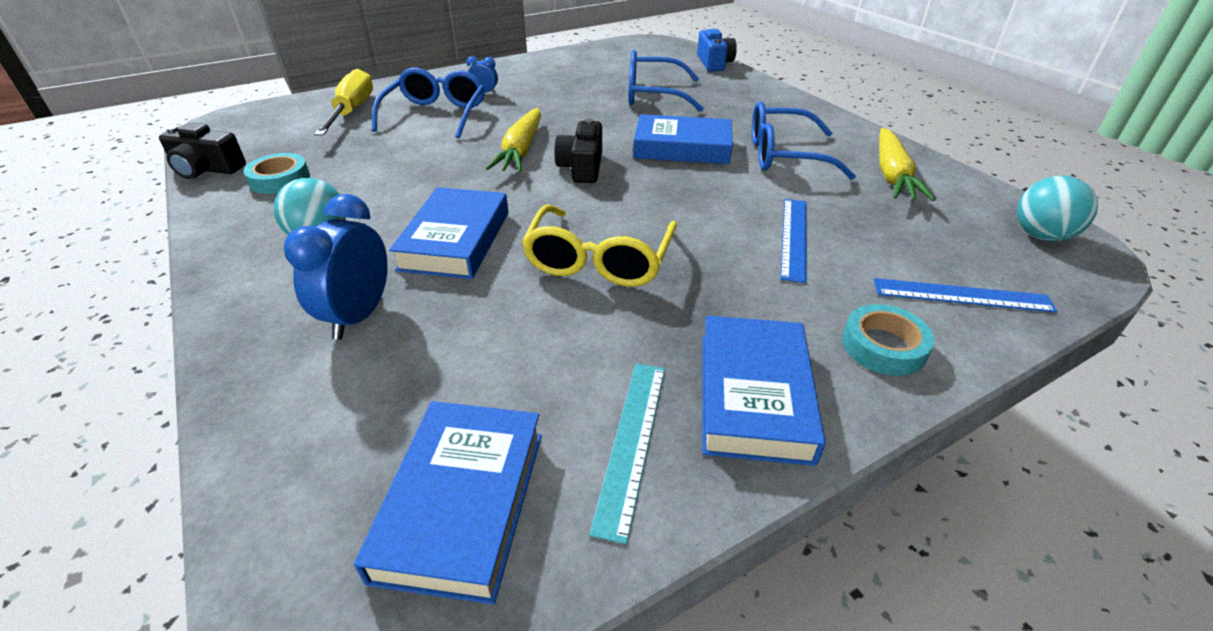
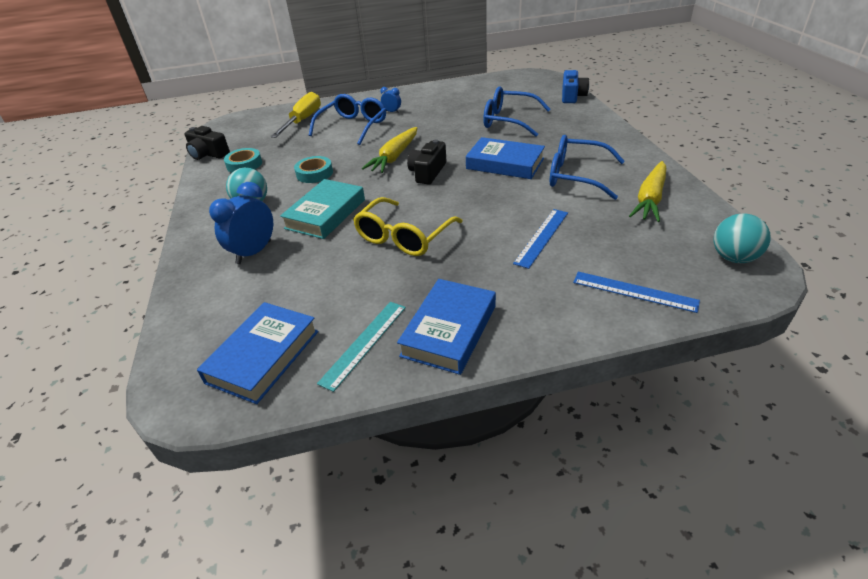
camera: 20 degrees right, 0 degrees up
(455, 240) = (325, 214): blue book -> turquoise book
(883, 346) = (552, 315): turquoise tape -> turquoise tape (314, 173)

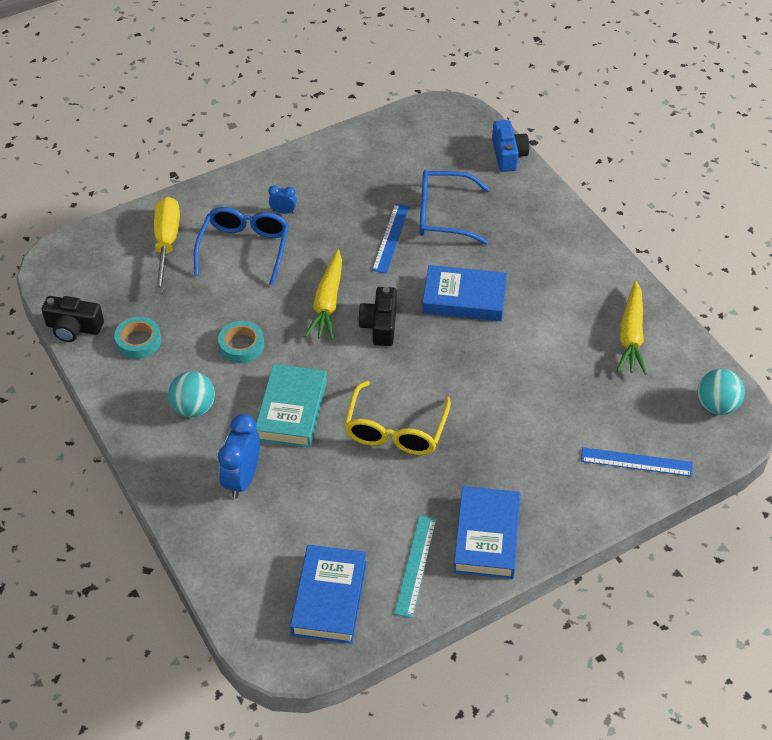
camera: 20 degrees left, 10 degrees up
(542, 237) = (537, 407): blue ruler -> blue ruler (391, 238)
(576, 176) = (548, 309): blue glasses -> none

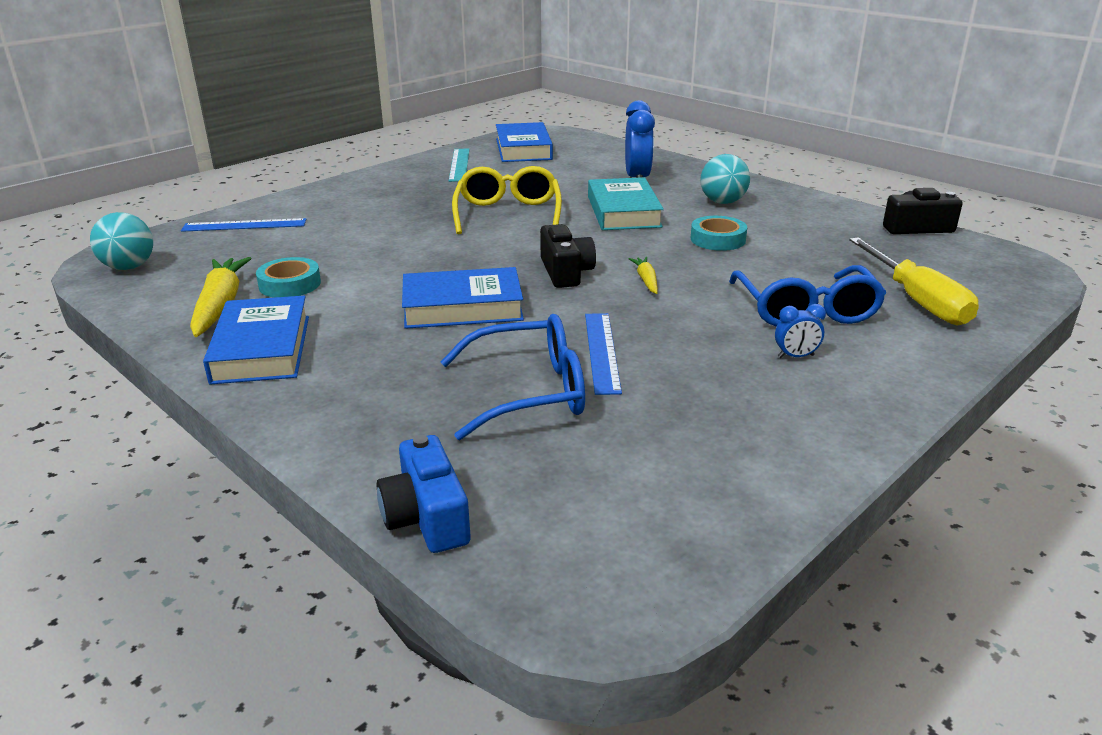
camera: 165 degrees right, 20 degrees down
(138, 341) = (833, 228): turquoise tape -> turquoise tape (290, 284)
(327, 302) = (646, 280): yellow carrot -> yellow carrot, size x0.51
(486, 536) = (400, 180): blue book -> blue book (262, 349)

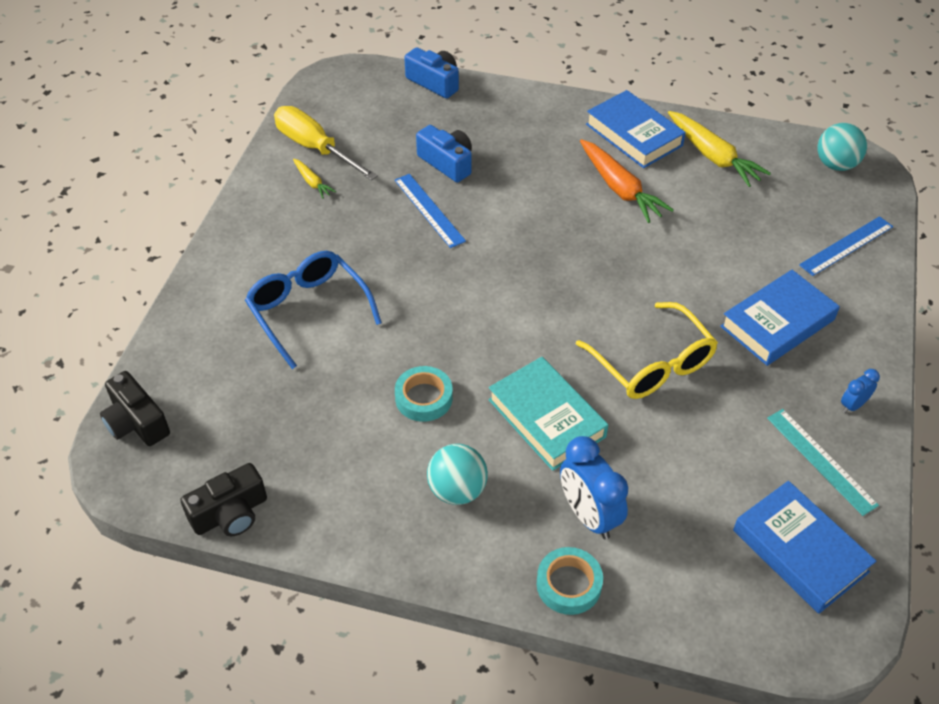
camera: 150 degrees right, 20 degrees up
(290, 284) = (700, 192): turquoise tape -> turquoise tape (569, 584)
(362, 309) = (620, 188): none -> orange carrot
(462, 307) = (556, 216): blue book -> blue book (777, 323)
(530, 392) = (447, 163): blue glasses -> blue camera
(565, 272) = (520, 288): black camera -> black camera (136, 422)
(646, 280) = (449, 302): yellow carrot -> yellow carrot (312, 182)
(795, 356) = (301, 253): blue clock -> blue clock (853, 405)
(917, 300) = (222, 361): yellow screwdriver -> yellow screwdriver (315, 148)

